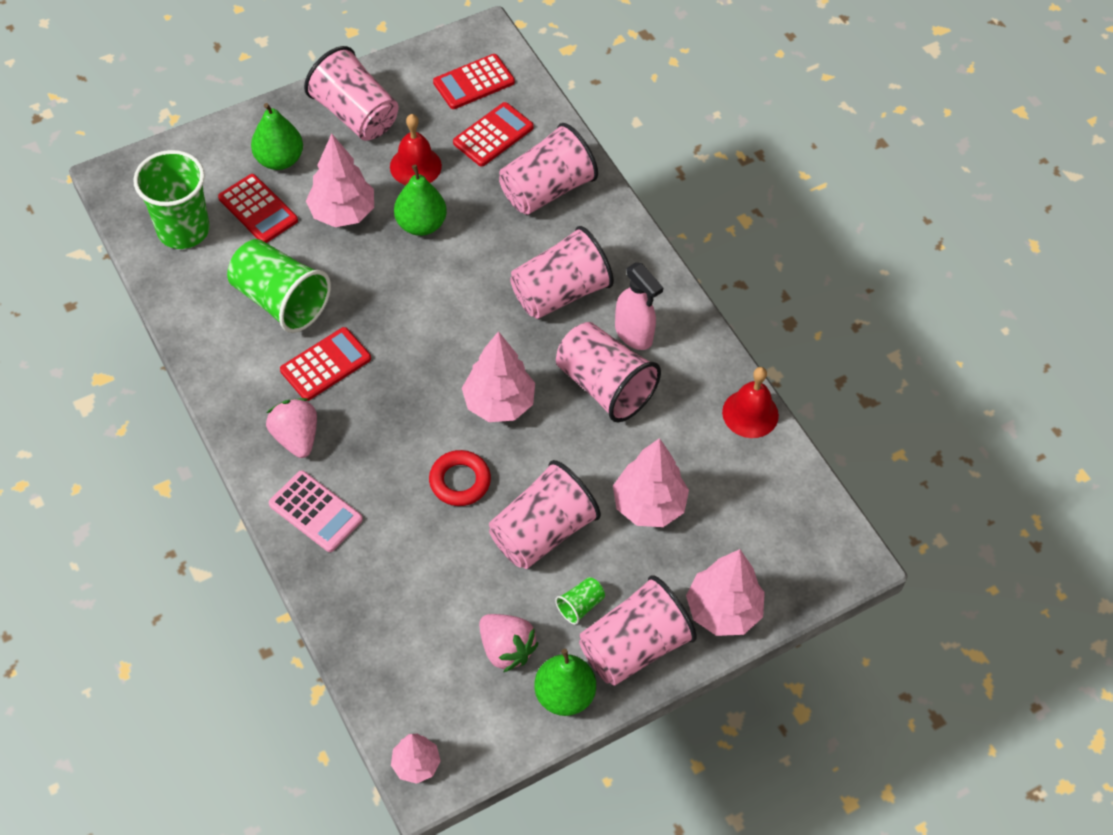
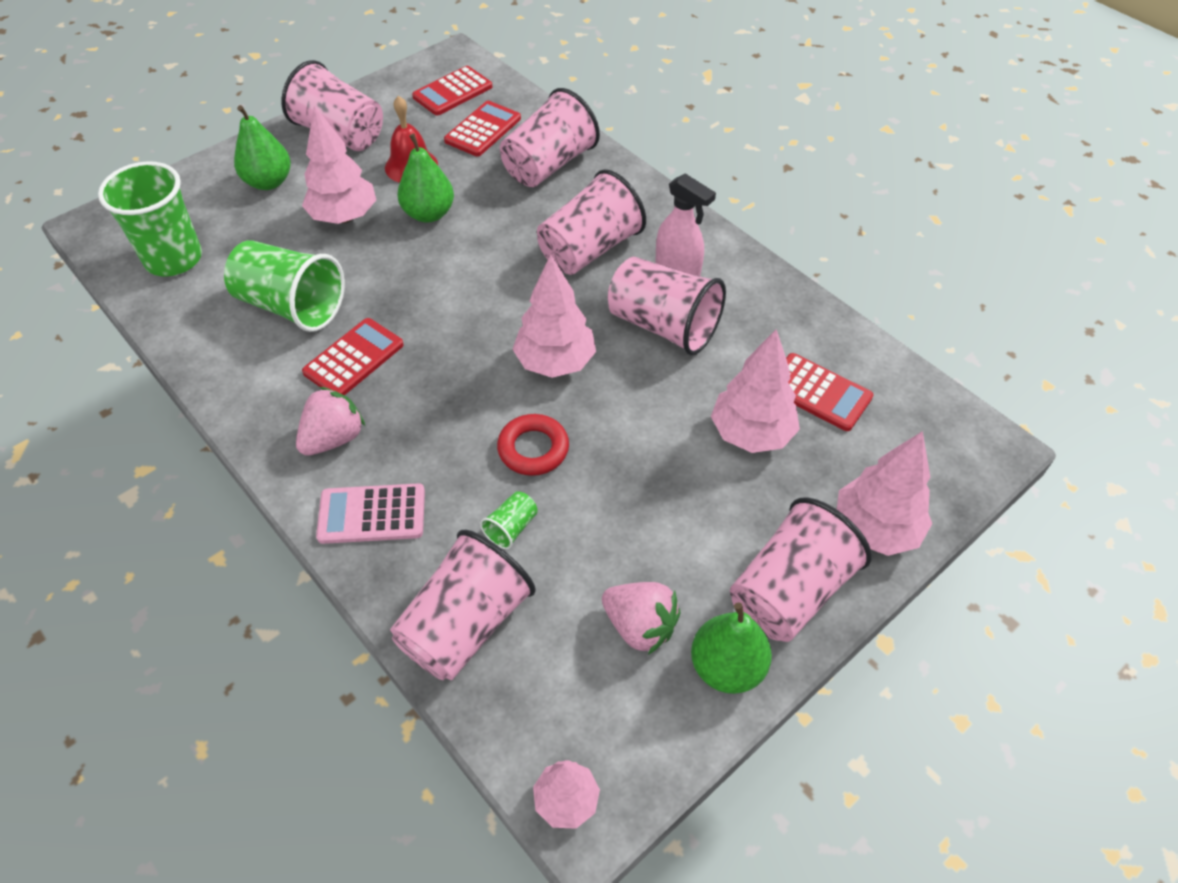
camera: 10 degrees left, 5 degrees down
(258, 209) = (253, 228): red calculator -> red calculator (818, 393)
(296, 437) = (334, 438): pink strawberry -> pink strawberry turned 75 degrees clockwise
(315, 512) = (372, 514): pink calculator -> pink calculator turned 150 degrees clockwise
(542, 532) = (642, 484): pink cup -> pink cup (465, 625)
(580, 605) = (711, 557): green cup -> green cup (511, 528)
(750, 413) = (824, 324): red bell -> none

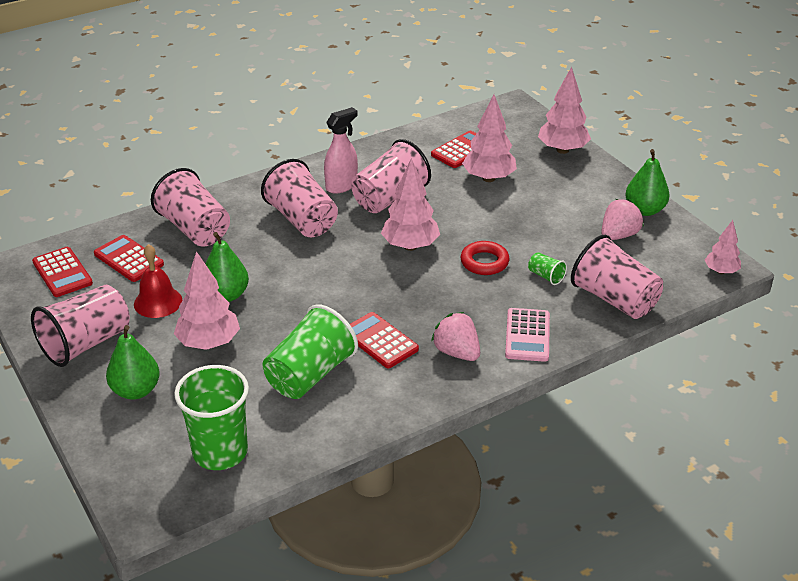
camera: 80 degrees left, 15 degrees down
(789, 591) = (599, 183): pink cup -> none

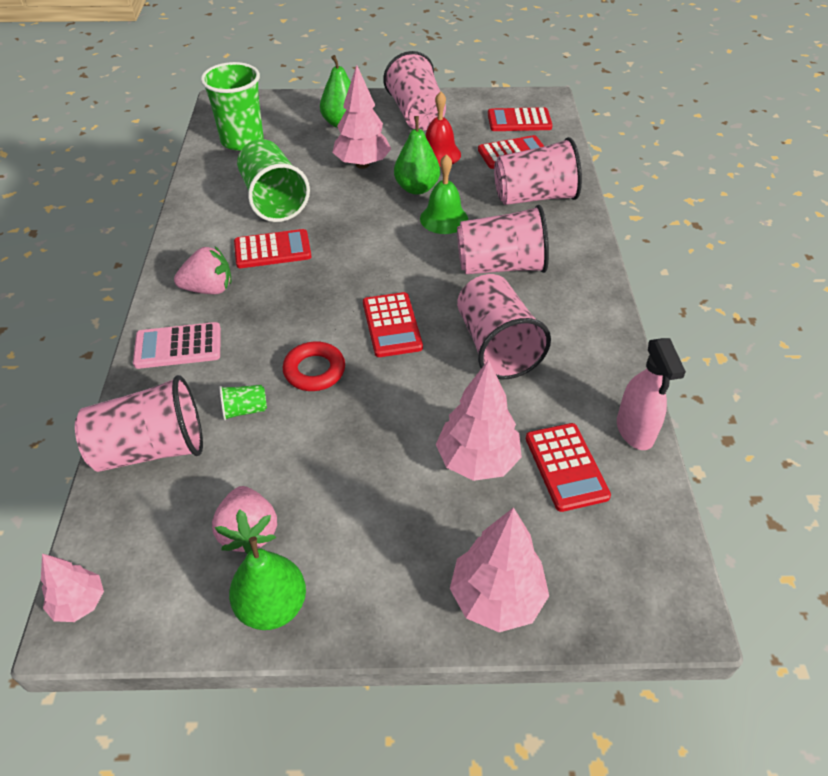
camera: 120 degrees right, 10 degrees up
(262, 265) = (444, 219): none -> green bell
(342, 186) = (549, 317): pink spray bottle -> pink spray bottle (635, 431)
(410, 246) = (392, 325): pink tree -> red calculator
(527, 335) = (178, 346): pink calculator -> pink calculator turned 45 degrees counterclockwise

